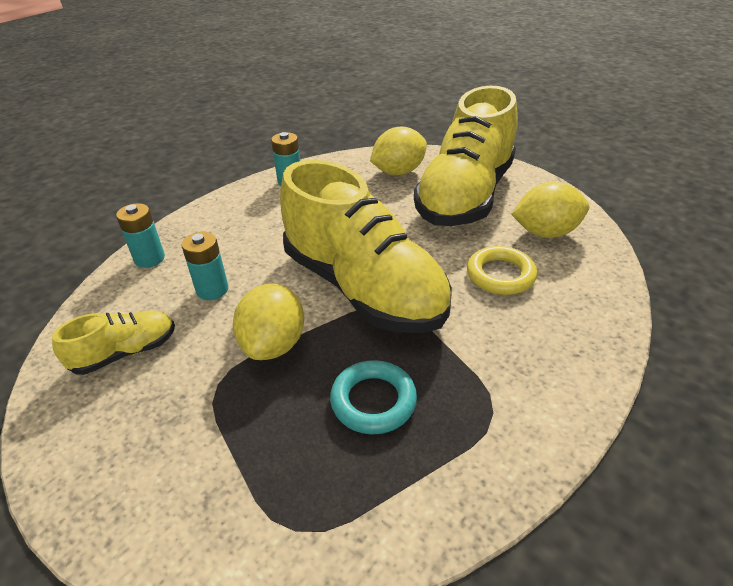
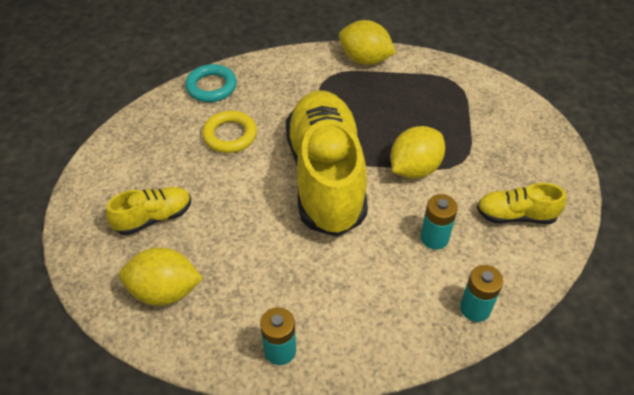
camera: 145 degrees left, 10 degrees up
(373, 401) = (382, 109): turquoise ring -> turquoise ring (211, 87)
(465, 196) = (153, 218): yellow shoe -> yellow shoe, size x0.45
(545, 232) = (154, 147): yellow lemon -> yellow lemon (365, 59)

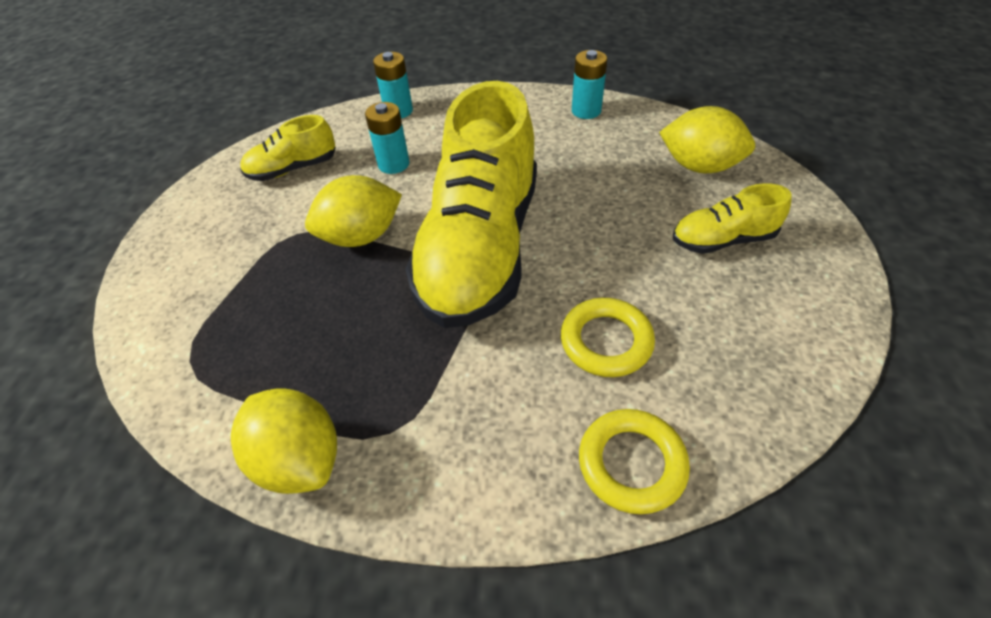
camera: 160 degrees left, 0 degrees up
(211, 87) = (631, 463): turquoise ring -> yellow ring
(515, 215) = (293, 169): yellow shoe -> yellow shoe turned 135 degrees clockwise

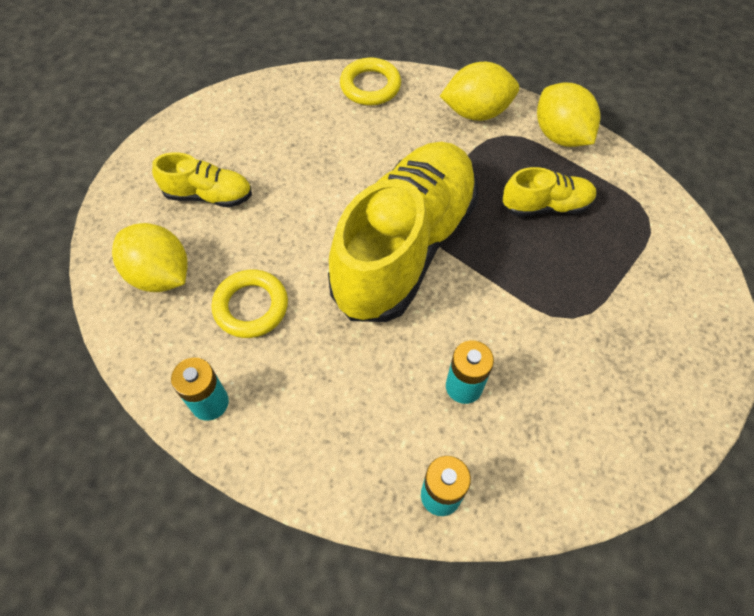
camera: 165 degrees left, 10 degrees up
(293, 169) = (583, 420): yellow shoe -> yellow shoe (546, 206)
(361, 236) = (509, 293): yellow lemon -> yellow lemon (476, 112)
(606, 341) = (346, 148): yellow ring -> yellow ring (251, 306)

